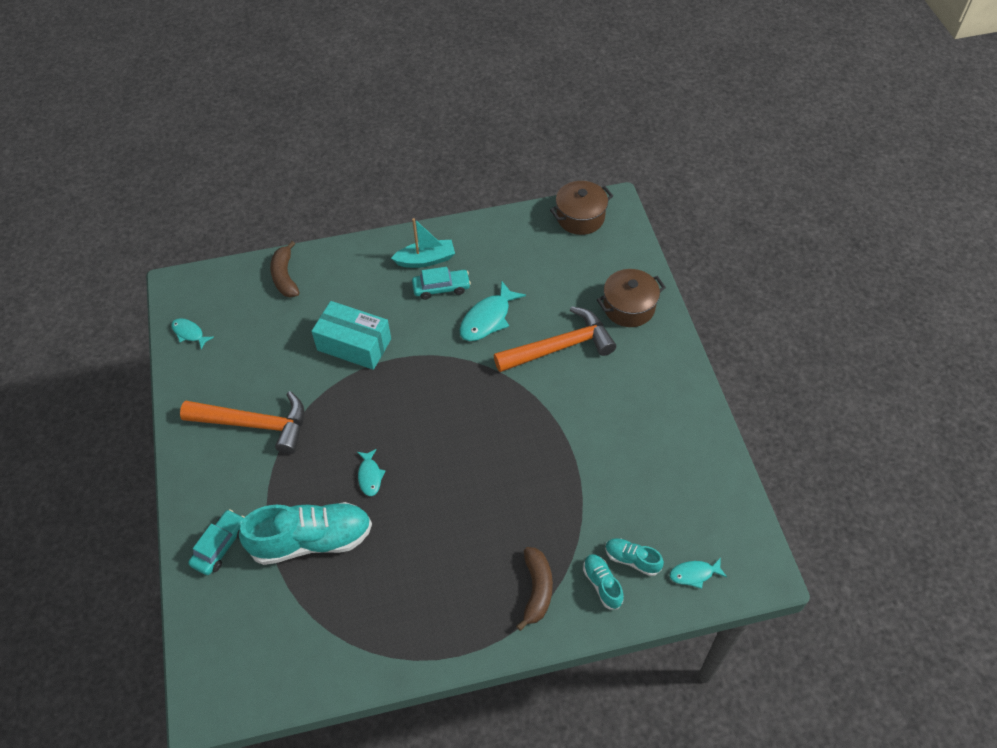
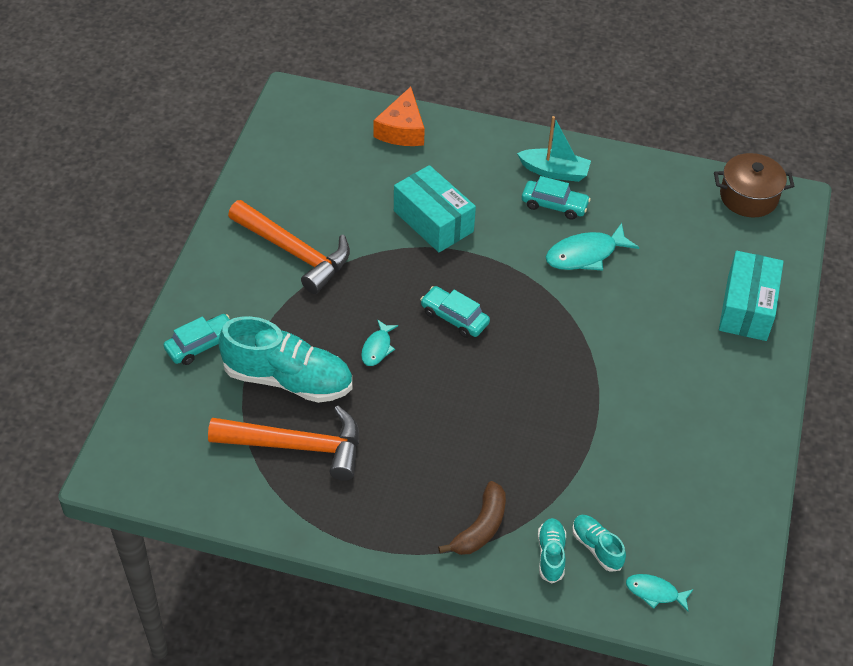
camera: 25 degrees right, 5 degrees down
(189, 333) = (280, 144): turquoise fish -> none
(285, 276) = (402, 129): brown banana -> orange cheese
(417, 420) = (454, 317): none -> turquoise car
(560, 347) = (646, 314): orange hammer -> orange hammer (297, 446)
(629, 307) = (747, 308): brown pot -> turquoise box

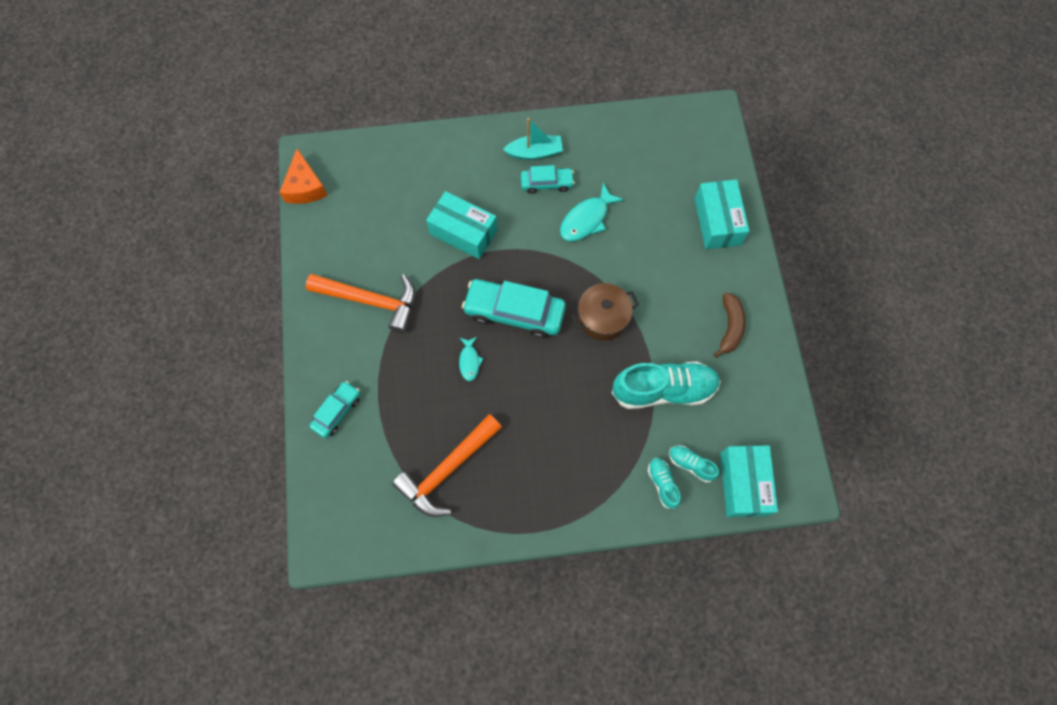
camera: 20 degrees left, 20 degrees up
(288, 379) = (415, 415): turquoise shoe -> turquoise shoe (663, 390)
(297, 446) = (447, 470): orange hammer -> orange hammer turned 150 degrees clockwise
(402, 129) = (404, 156): orange cheese -> orange cheese (305, 187)
(454, 317) = (514, 312): turquoise car -> turquoise car, size x1.77
(480, 527) = (605, 482): brown banana -> brown banana (730, 327)
(655, 592) = (743, 484): turquoise fish -> turquoise box
(748, 197) = (683, 123): brown pot -> brown pot (602, 318)

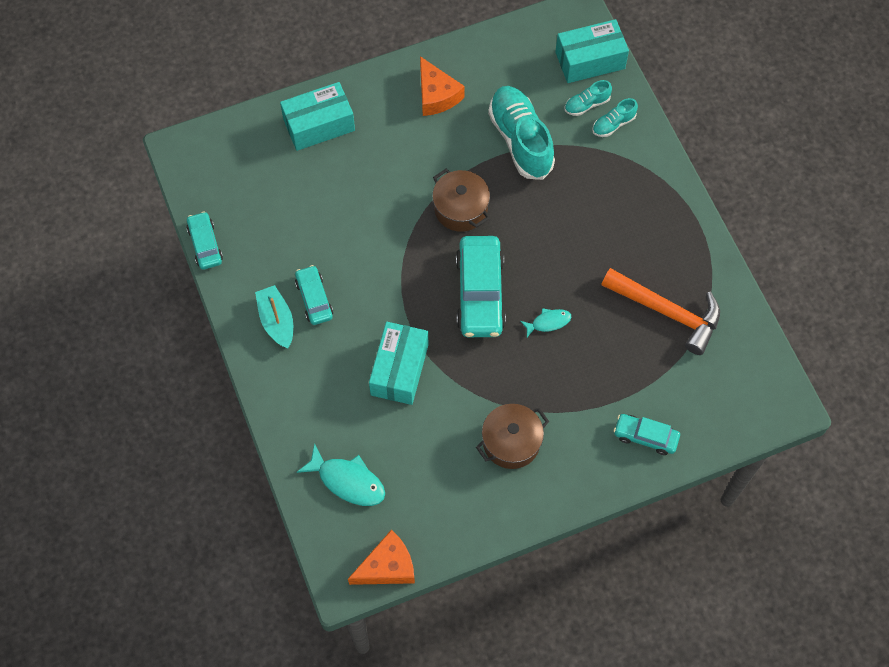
camera: 105 degrees left, 5 degrees down
(371, 301) = (511, 442): orange hammer -> brown pot
(586, 219) = (349, 248): turquoise fish -> turquoise fish (348, 481)
(619, 115) = (205, 244): none -> turquoise car
(691, 464) = (586, 104): turquoise shoe -> turquoise shoe turned 45 degrees clockwise
(730, 327) = (436, 95): brown banana -> orange cheese

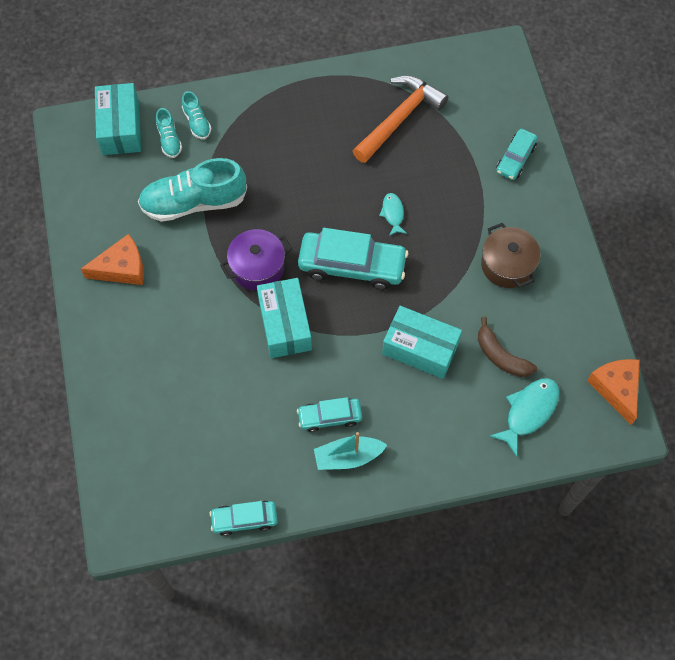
camera: 80 degrees left, 0 degrees up
(319, 125) = (127, 385): turquoise box -> turquoise box (285, 325)
(405, 447) = (501, 356): none -> brown banana
(460, 209) = (257, 267): brown pot -> purple pot

